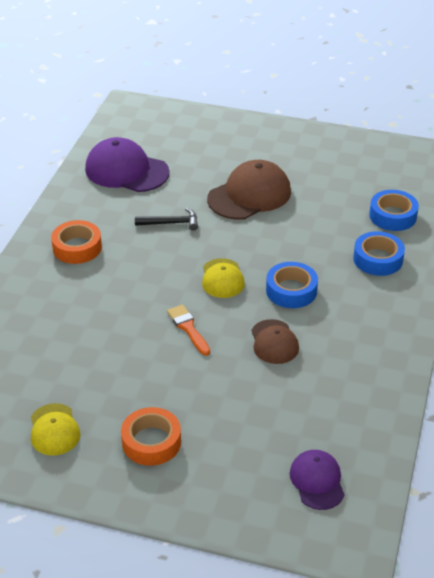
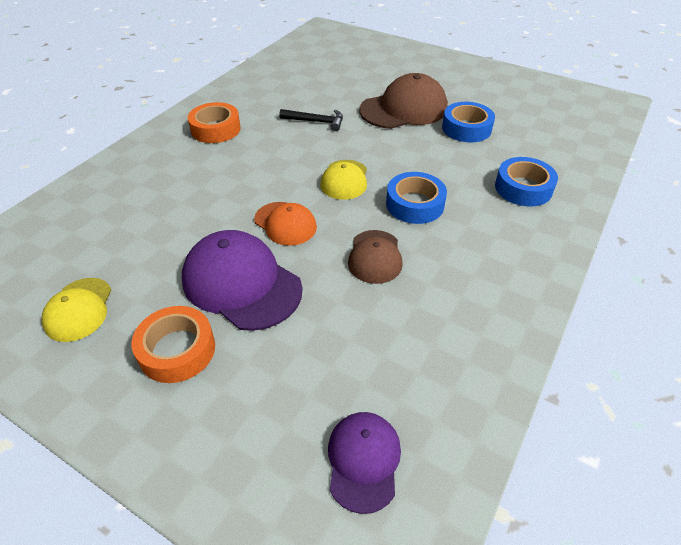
camera: 15 degrees right, 5 degrees up
(126, 171) = (296, 74): purple cap -> purple cap (241, 283)
(188, 328) = (285, 223): orange brush -> orange cap
(392, 216) = (550, 148): blue tape -> blue tape (466, 128)

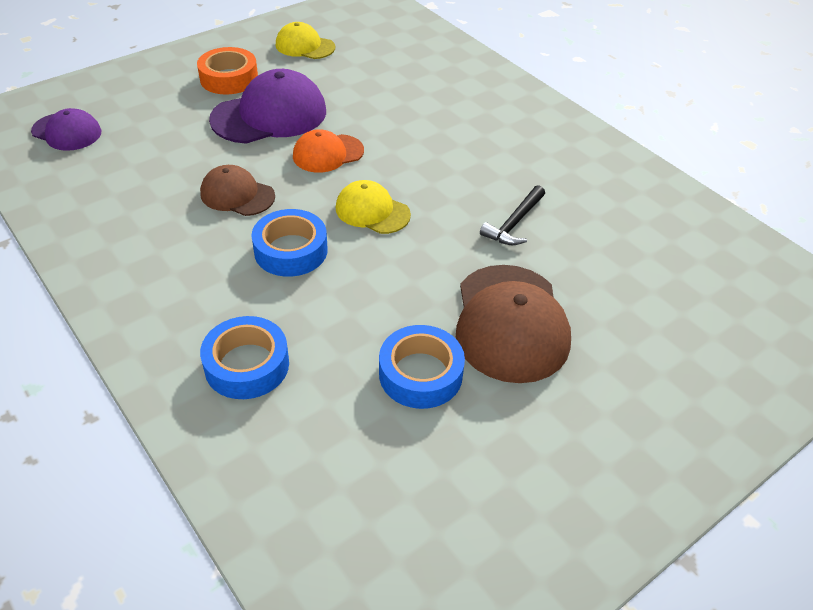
camera: 110 degrees right, 0 degrees up
(215, 129) = (533, 142): orange tape -> none

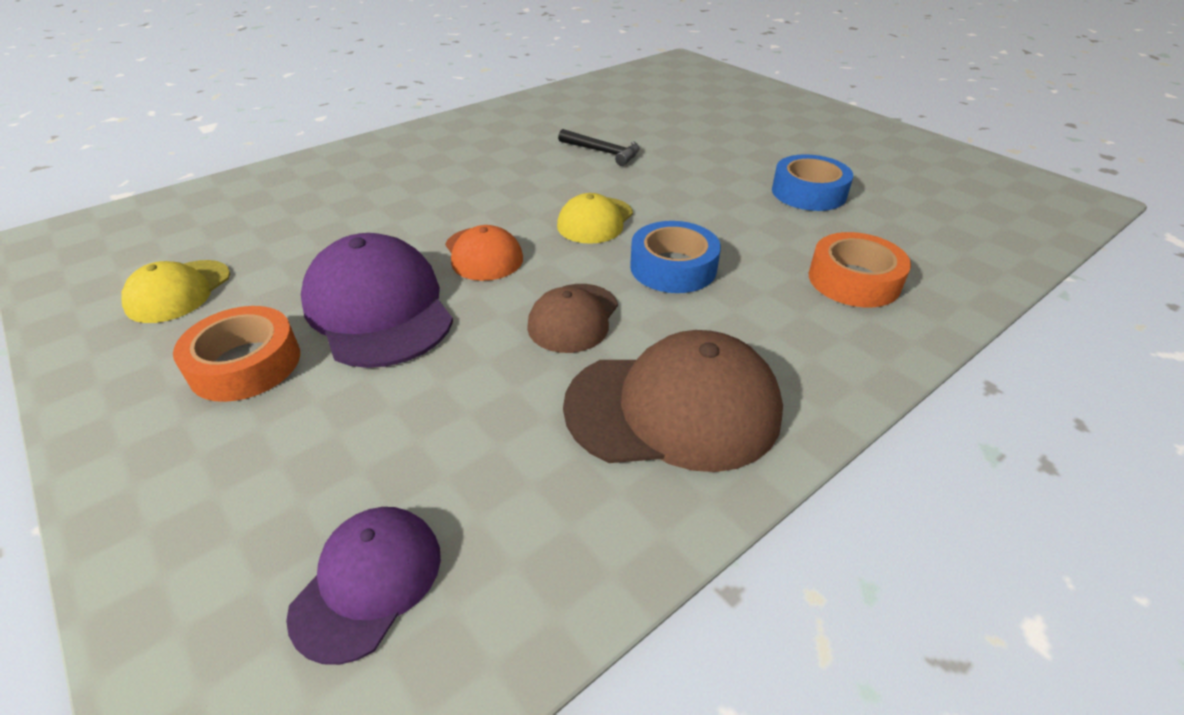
camera: 90 degrees left, 5 degrees down
(247, 365) = (854, 280): blue tape -> orange tape
(510, 323) = (731, 157): brown cap -> brown cap (673, 408)

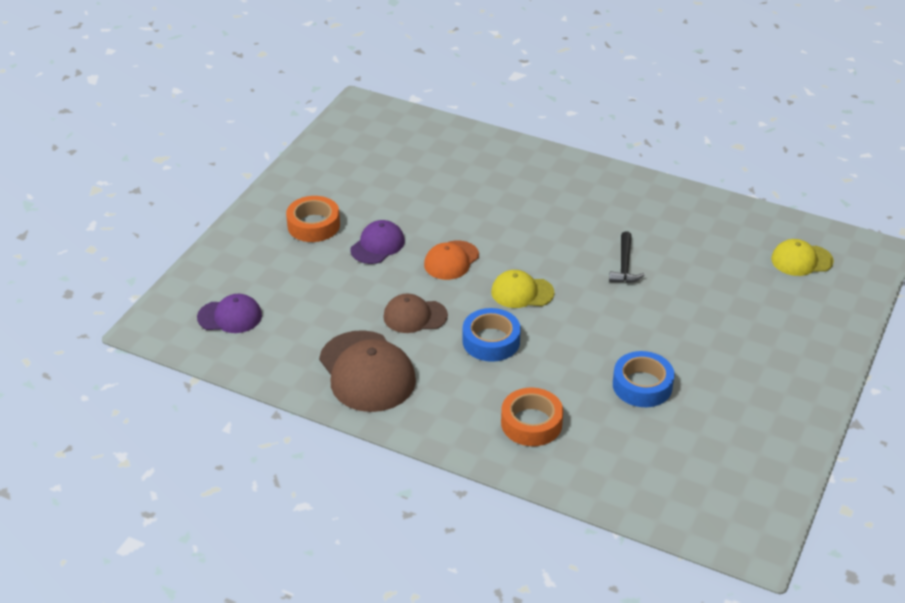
camera: 65 degrees right, 0 degrees up
(179, 291) = (347, 174): yellow cap -> yellow cap (801, 260)
(378, 308) = (377, 245): purple cap -> purple cap, size x0.59

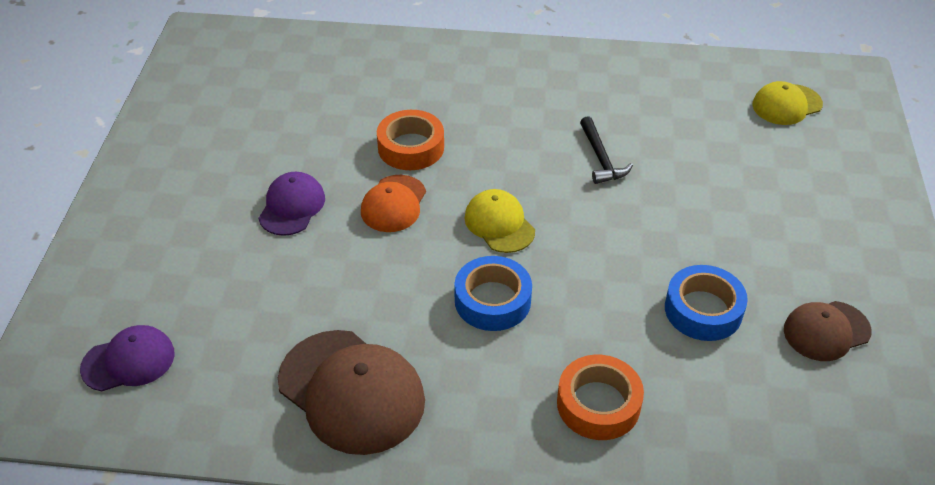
camera: 20 degrees left, 5 degrees up
(313, 225) = (197, 199): orange tape -> orange tape (411, 147)
(415, 316) = (381, 292): brown cap -> brown cap (826, 331)
(522, 292) = (499, 224): yellow cap -> yellow cap turned 75 degrees clockwise

